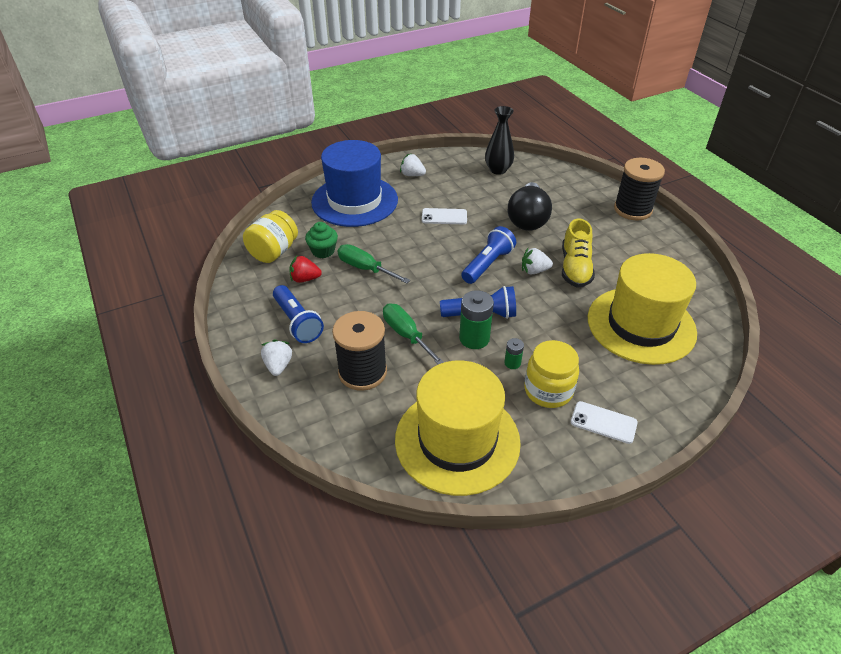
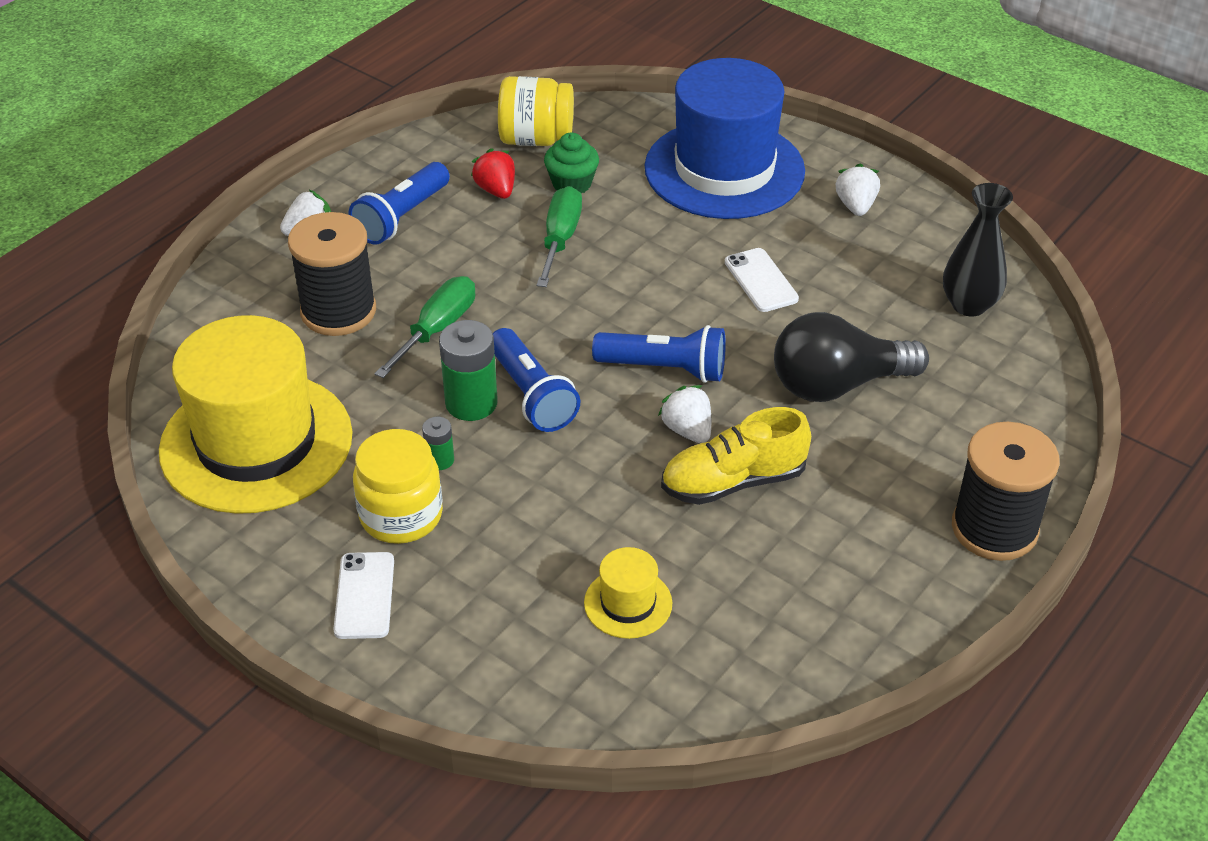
camera: 65 degrees right, 0 degrees up
(641, 325) = (628, 603): yellow hat -> yellow hat, size x0.42

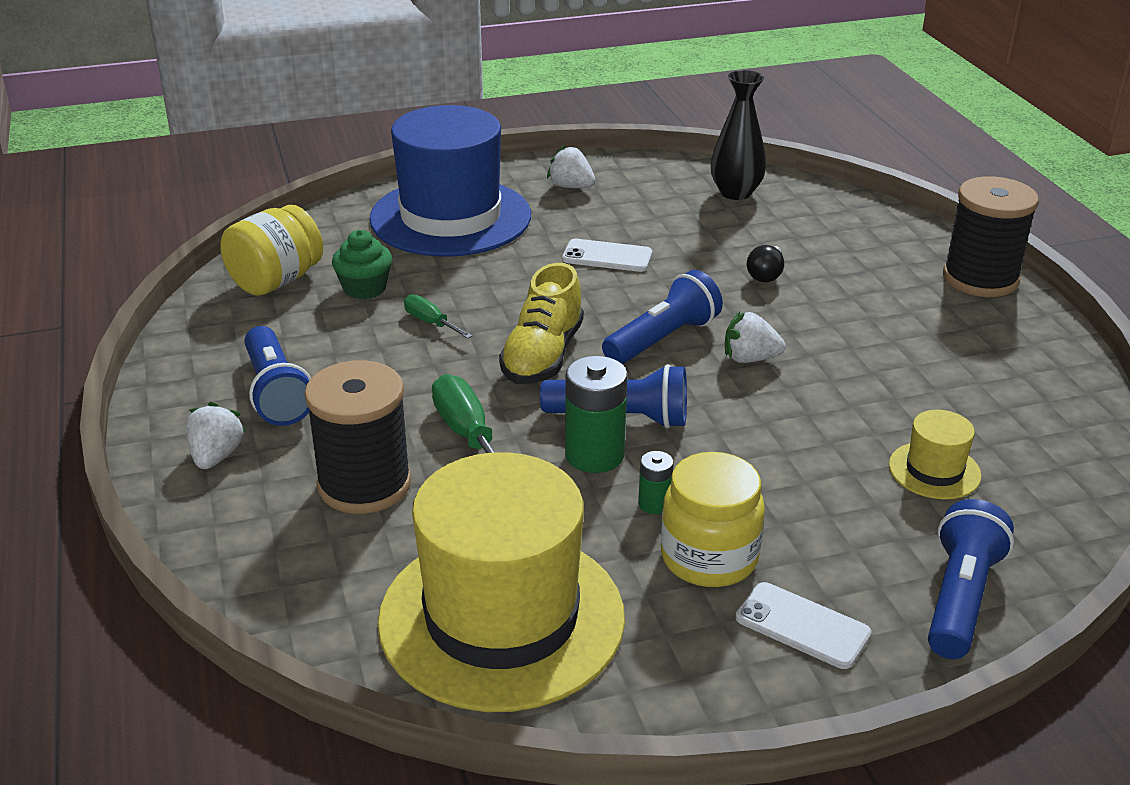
camera: 55 degrees left, 10 degrees down
(468, 674) = (959, 598): none -> blue flashlight
(496, 190) = (315, 328): red strawberry -> none
(560, 239) = (430, 322): green screwdriver -> green screwdriver, size x0.59
(733, 482) = (832, 362): yellow shoe -> yellow shoe (542, 356)
(837, 385) = (766, 275): black light bulb -> black light bulb, size x0.45

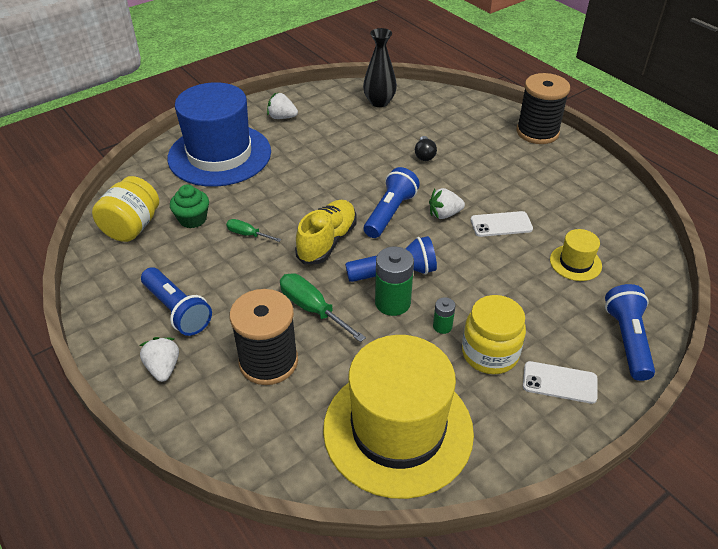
camera: 20 degrees left, 10 degrees up
(542, 356) = (327, 241): yellow shoe -> yellow shoe turned 150 degrees counterclockwise
(607, 256) = (329, 162): white phone -> white phone (501, 224)

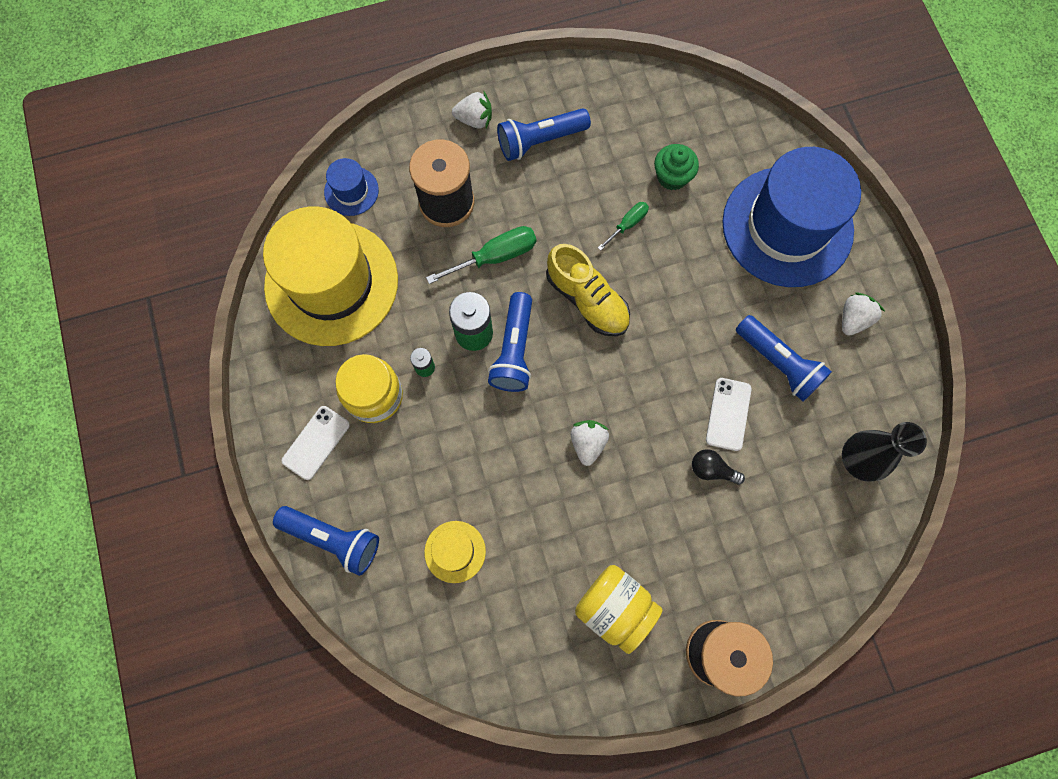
camera: 110 degrees right, 30 degrees up
(132, 227) = (678, 118): yellow jar -> yellow jar (614, 608)
(283, 451) = (351, 191): none -> blue hat
(390, 213) = (611, 382): blue flashlight -> blue flashlight (778, 363)
(501, 224) = (547, 500): white phone -> white phone (728, 414)

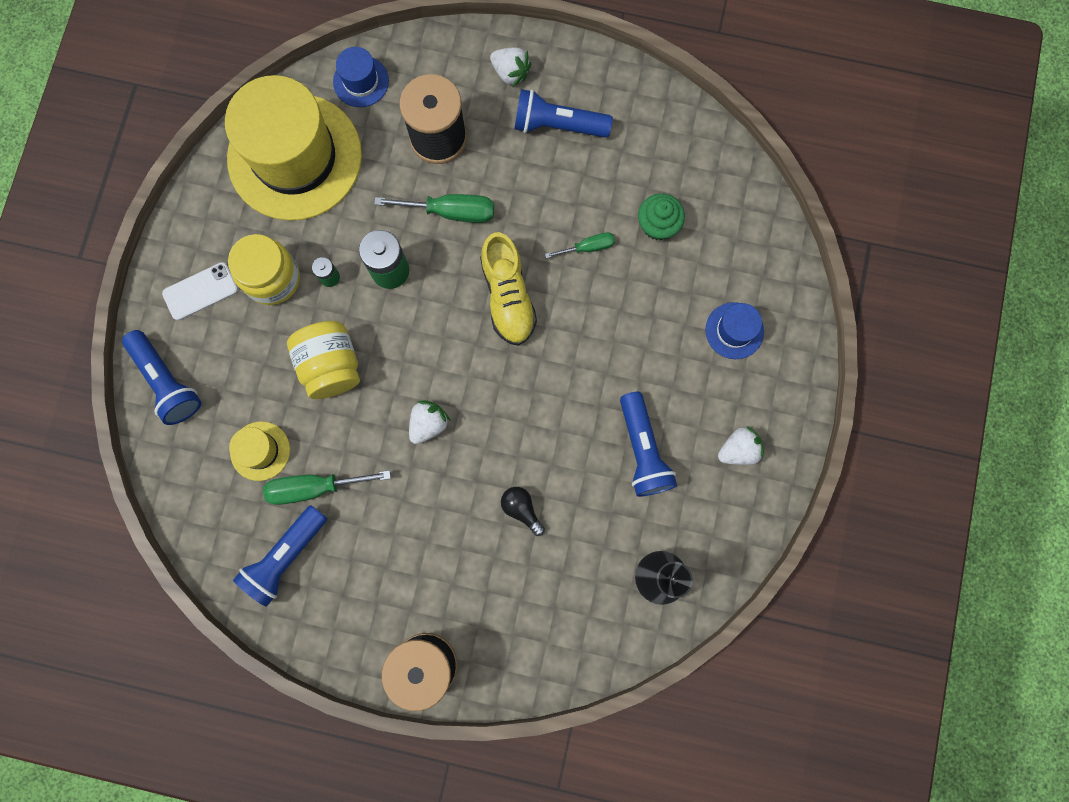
camera: 30 degrees right, 5 degrees up
(514, 350) = (416, 306): blue flashlight -> blue flashlight (286, 557)
(523, 555) = (314, 487): none -> green screwdriver
(614, 608) = (363, 576): yellow jar -> yellow jar (331, 366)
(728, 414) = (567, 469): white phone -> none
(787, 227) = (734, 330): blue hat -> blue hat, size x0.42

